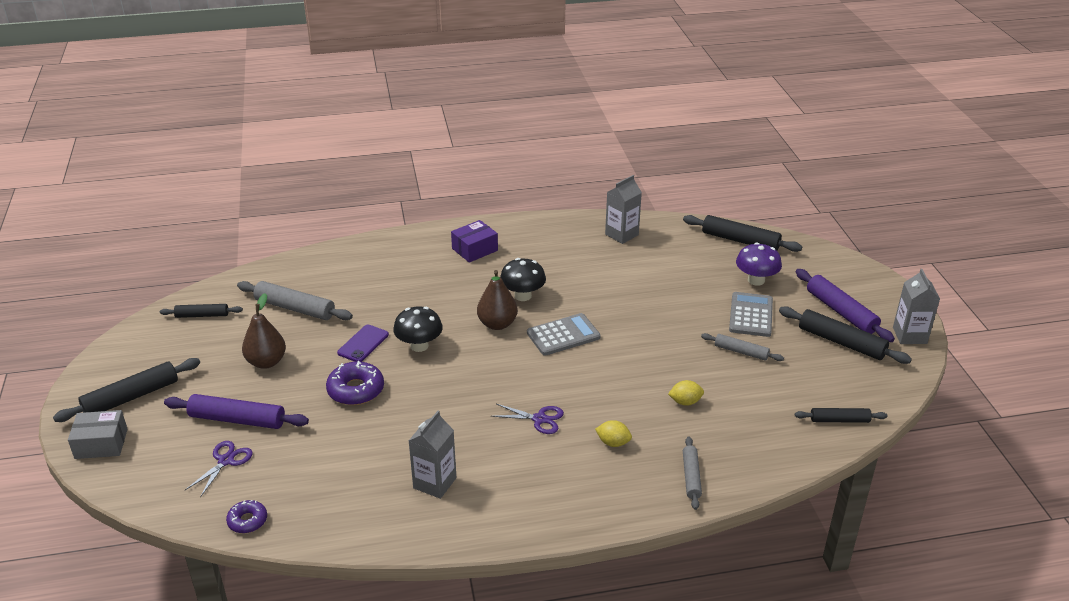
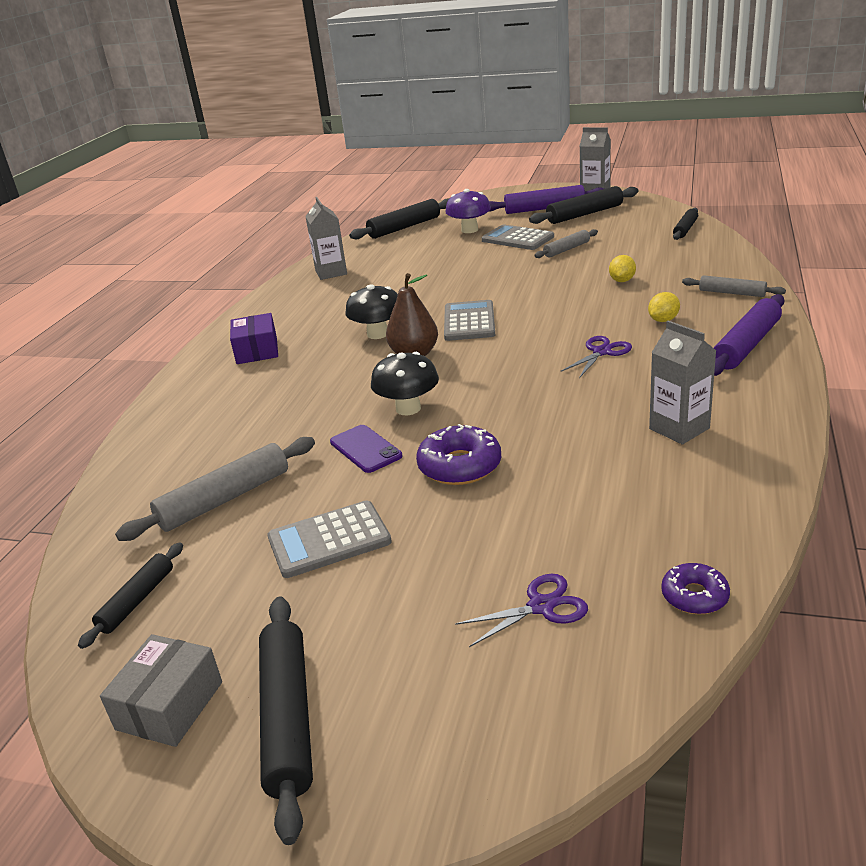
camera: 60 degrees left, 5 degrees down
(101, 443) = (397, 777): grey box -> grey box (169, 705)
(226, 461) = (541, 606): purple scissors -> purple scissors turned 105 degrees clockwise
(237, 420) = (448, 584): purple rolling pin -> purple rolling pin (746, 345)
(266, 362) = (329, 540): brown pear -> grey calculator

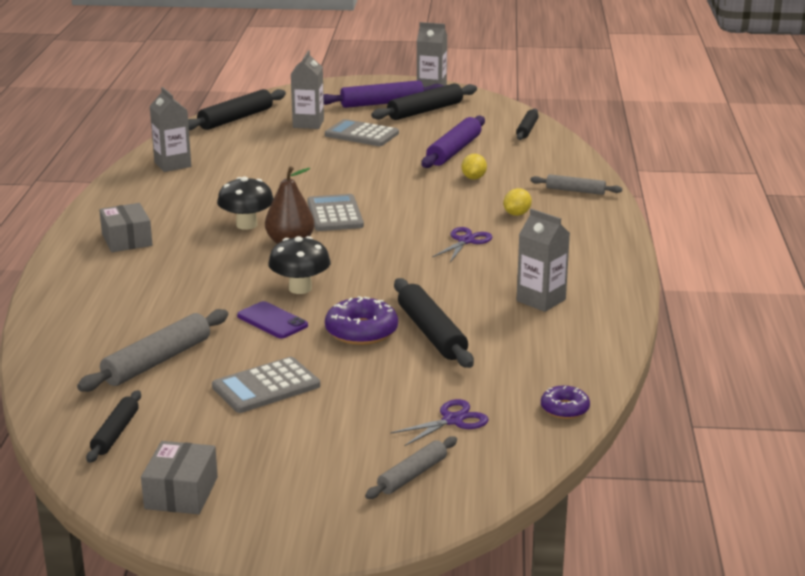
camera: 15 degrees left, 5 degrees down
(257, 350) = (127, 240): purple box -> grey box
(287, 718) = (279, 493): black rolling pin -> black rolling pin (431, 333)
(469, 230) = (308, 124): purple mushroom -> grey carton
(567, 249) = (414, 147): grey rolling pin -> grey rolling pin (412, 475)
(746, 345) = (591, 235): purple rolling pin -> purple rolling pin (454, 151)

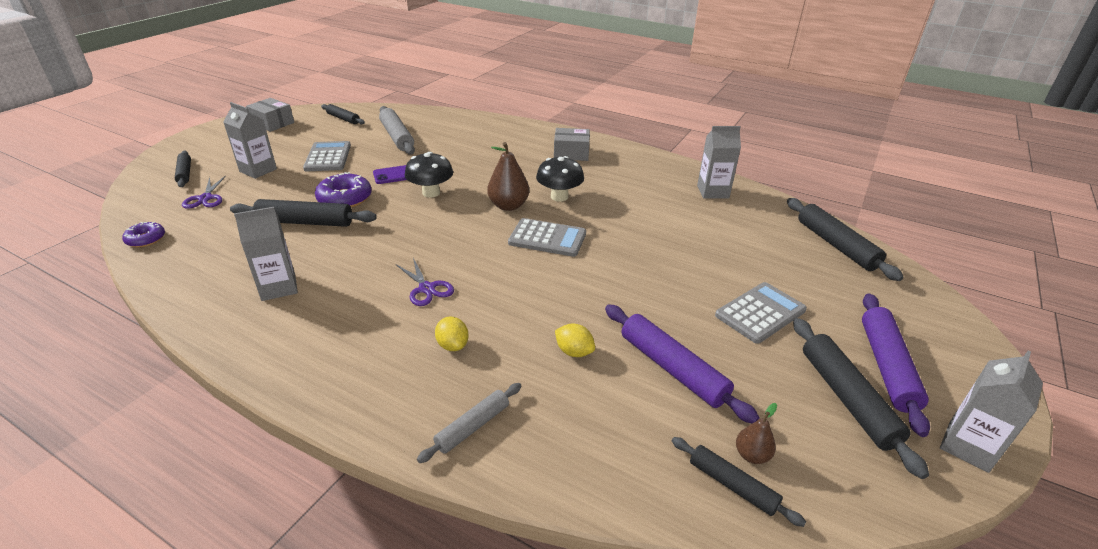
camera: 115 degrees right, 10 degrees up
(308, 124) = (809, 285): grey carton -> grey carton (258, 170)
(412, 475) = (185, 173): grey rolling pin -> black rolling pin
(500, 127) = (752, 455): none -> brown pear

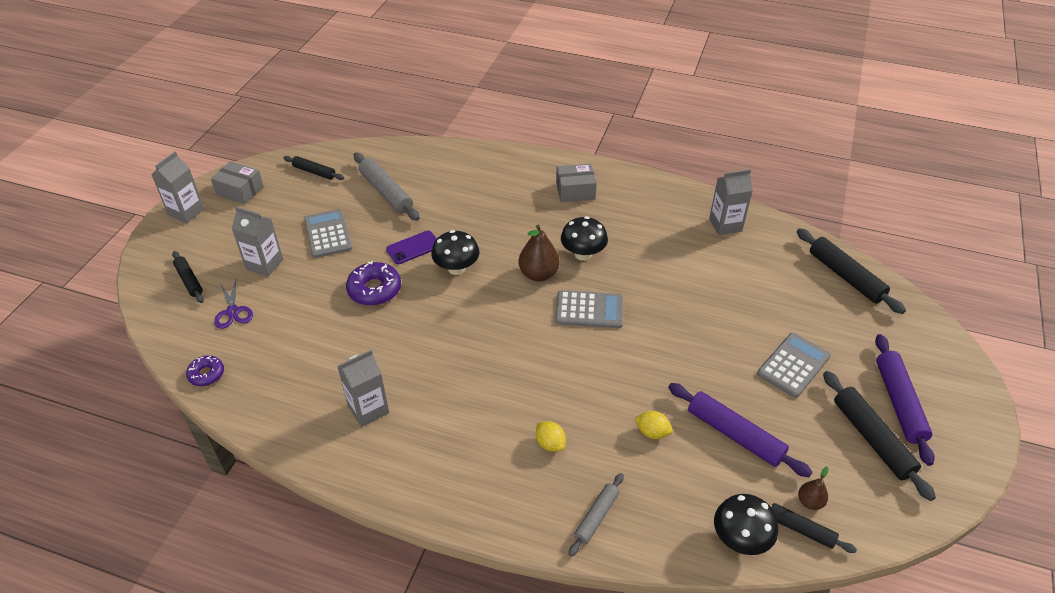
camera: 10 degrees left, 10 degrees up
(305, 222) = (351, 327): black rolling pin -> none
(426, 289) = (502, 387): purple scissors -> none
(647, 483) = (740, 539): none -> black mushroom
(968, 447) = (961, 465): grey carton -> grey carton (186, 212)

